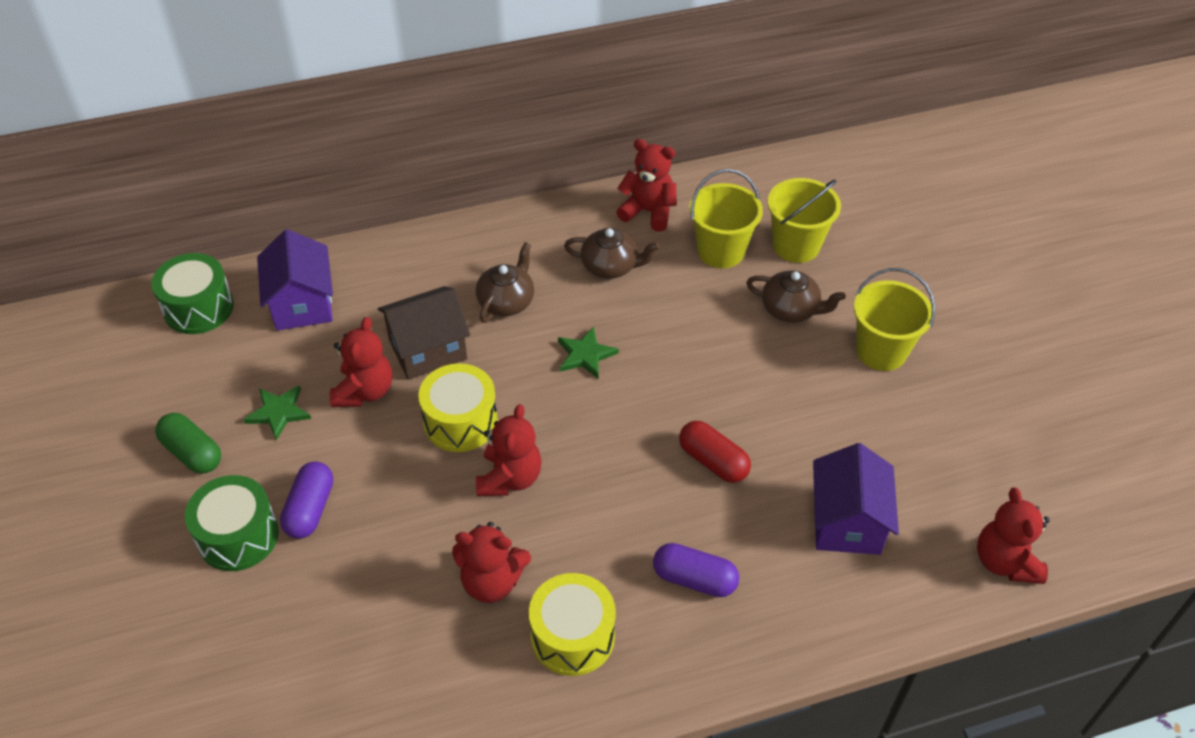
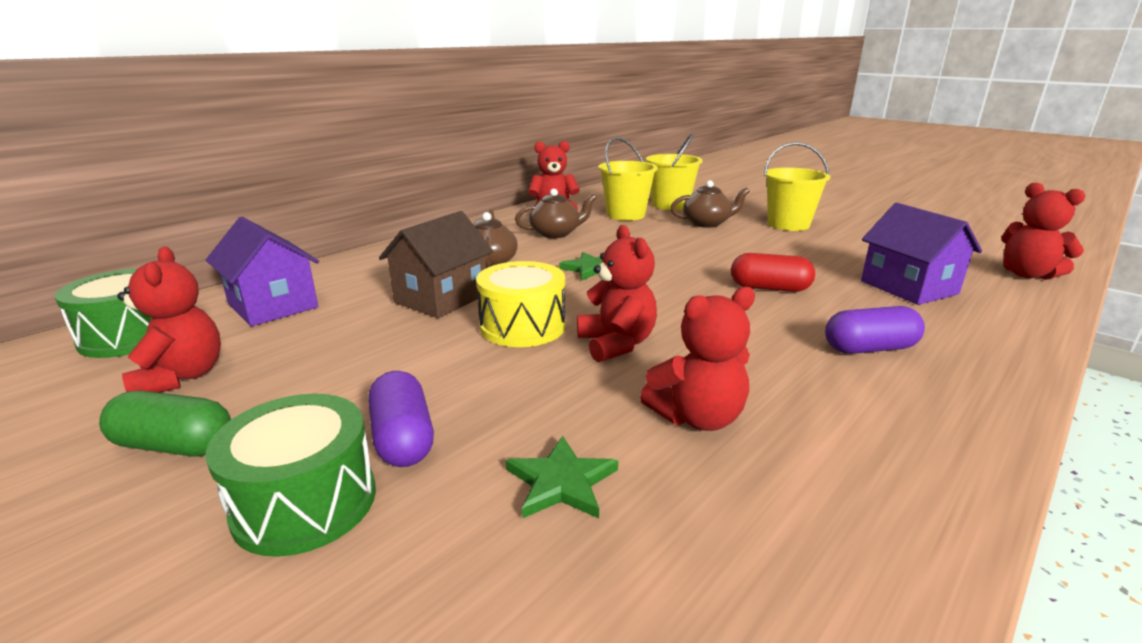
camera: 30 degrees left, 25 degrees down
(278, 412) = (294, 377): green star -> green star (561, 482)
(364, 391) = (395, 336): red teddy bear -> red teddy bear (181, 377)
(572, 636) = (839, 425): yellow drum -> none

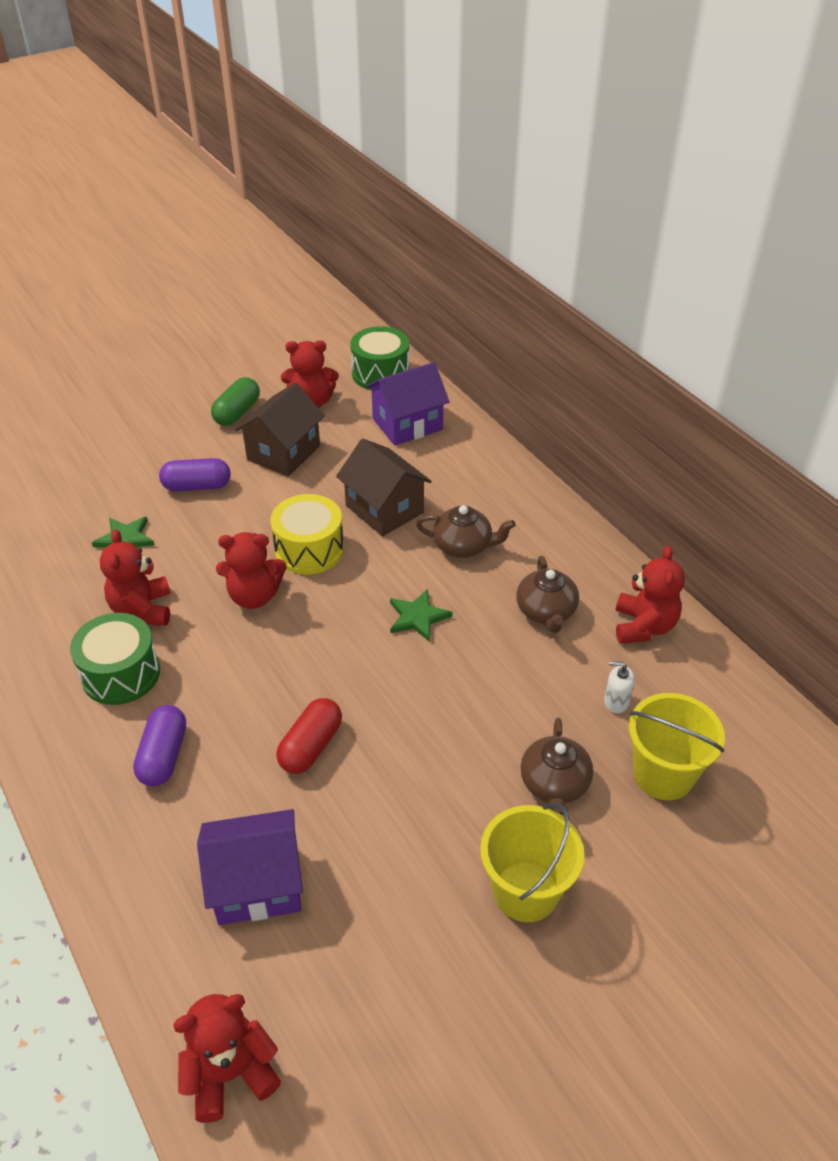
camera: 105 degrees right, 20 degrees up
(305, 503) = (165, 456): green drum -> green drum (121, 674)
(318, 376) = (283, 453): none -> brown house
(625, 215) = (616, 701): yellow bucket -> white soap dispenser

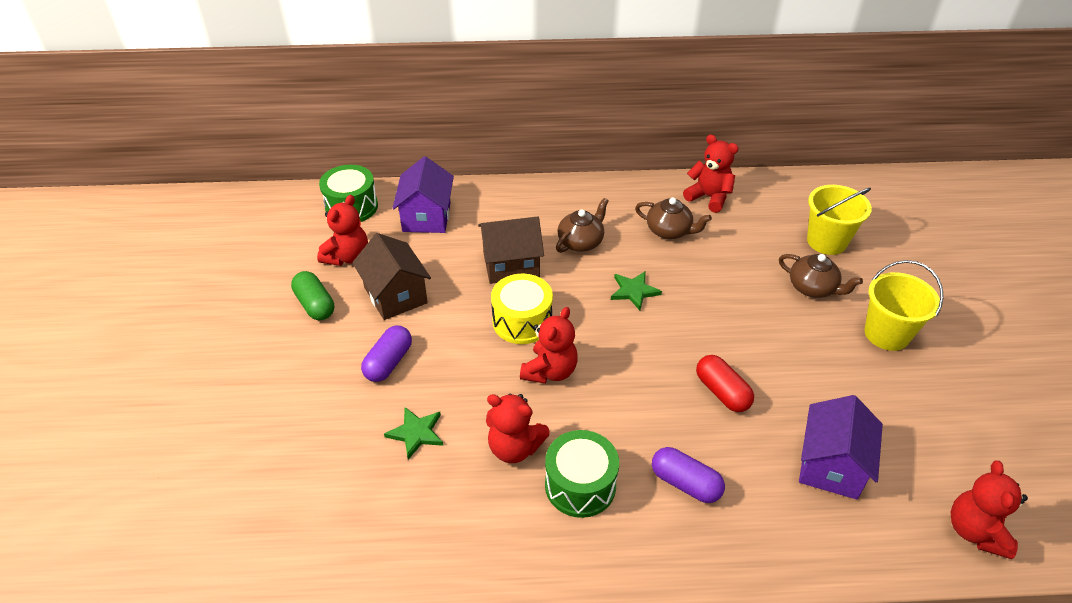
camera: 60 degrees left, 0 degrees up
(616, 701) = (762, 235): white soap dispenser -> none

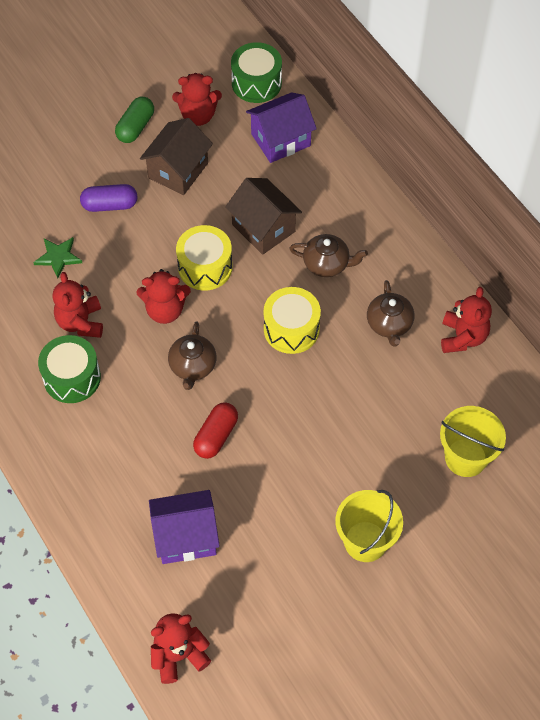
camera: 60 degrees right, 15 degrees up
(634, 291) = (291, 329): green star -> yellow drum
(685, 483) = (111, 443): purple capsule -> none
(813, 288) = (388, 465): brown teapot -> brown teapot (192, 366)

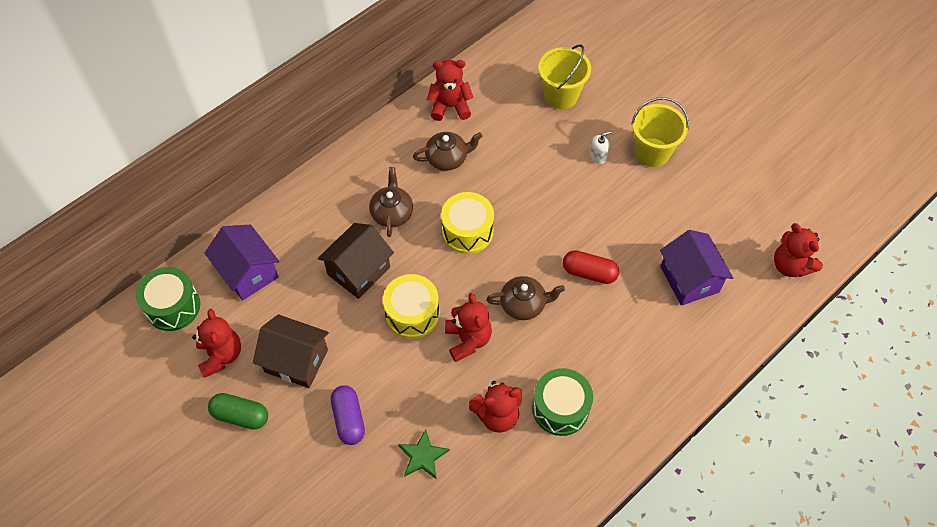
camera: 100 degrees left, 0 degrees up
(368, 479) = (598, 156): none -> white soap dispenser

